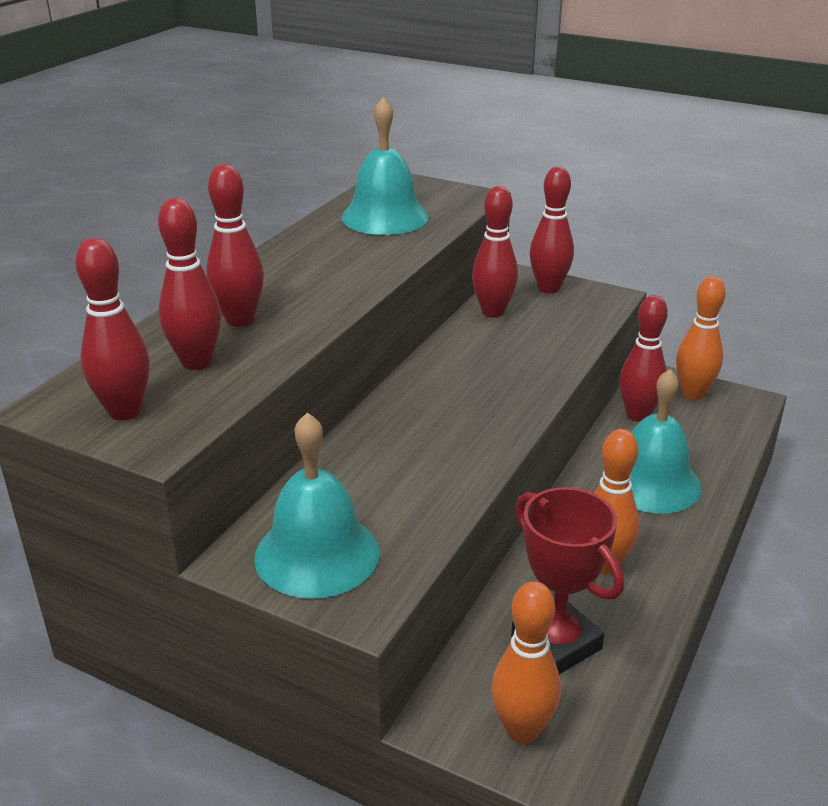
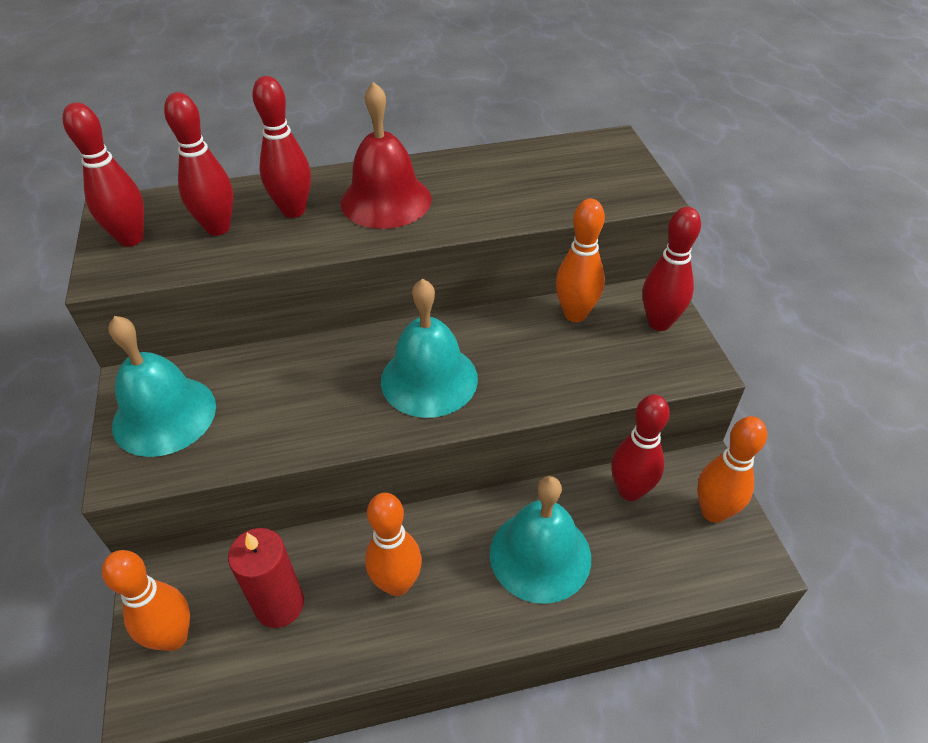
camera: 50 degrees right, 15 degrees up
(303, 279) = (386, 200): none -> red bell
(385, 217) = (539, 176): turquoise bell -> turquoise bell (429, 379)
(493, 312) = (575, 314): red bowling pin -> orange bowling pin
(556, 643) = (279, 605): red trophy -> red candle

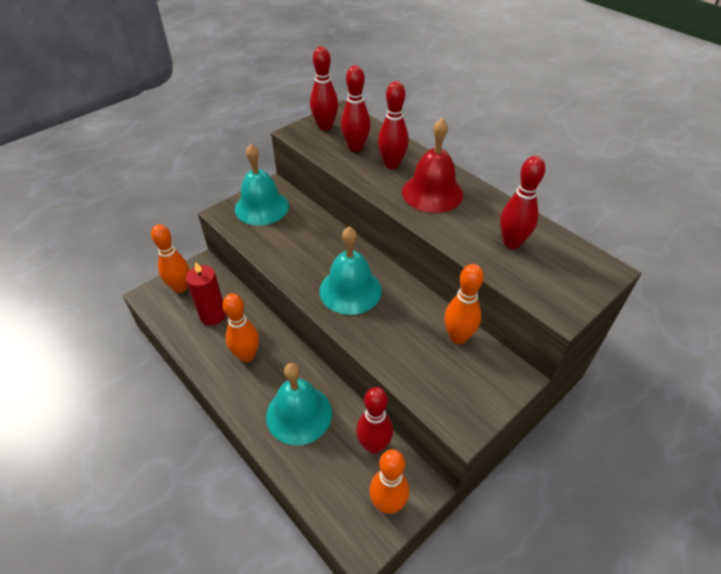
camera: 60 degrees right, 0 degrees up
(659, 323) = (488, 387): red bowling pin -> red bowling pin (512, 243)

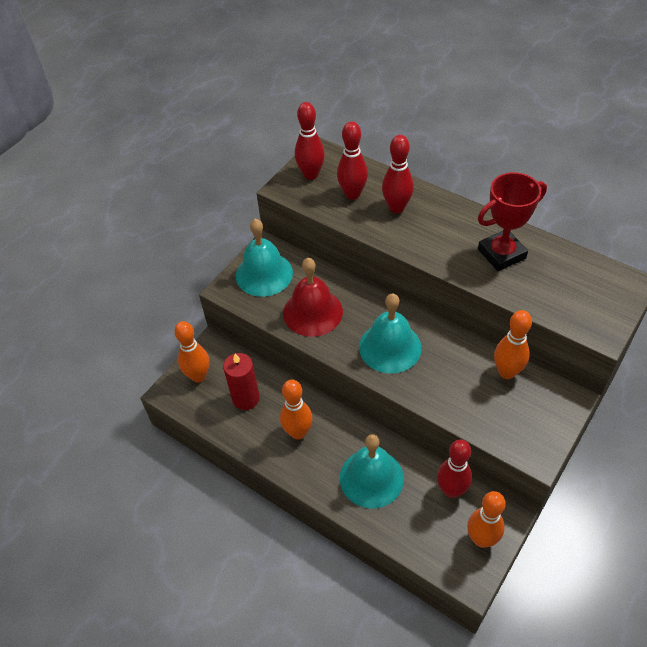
camera: 10 degrees left, 5 degrees up
(432, 193) = (448, 233): red bell -> red bell (312, 312)
(479, 219) = (501, 254): none -> red trophy
(512, 243) = (539, 273): red bowling pin -> none

